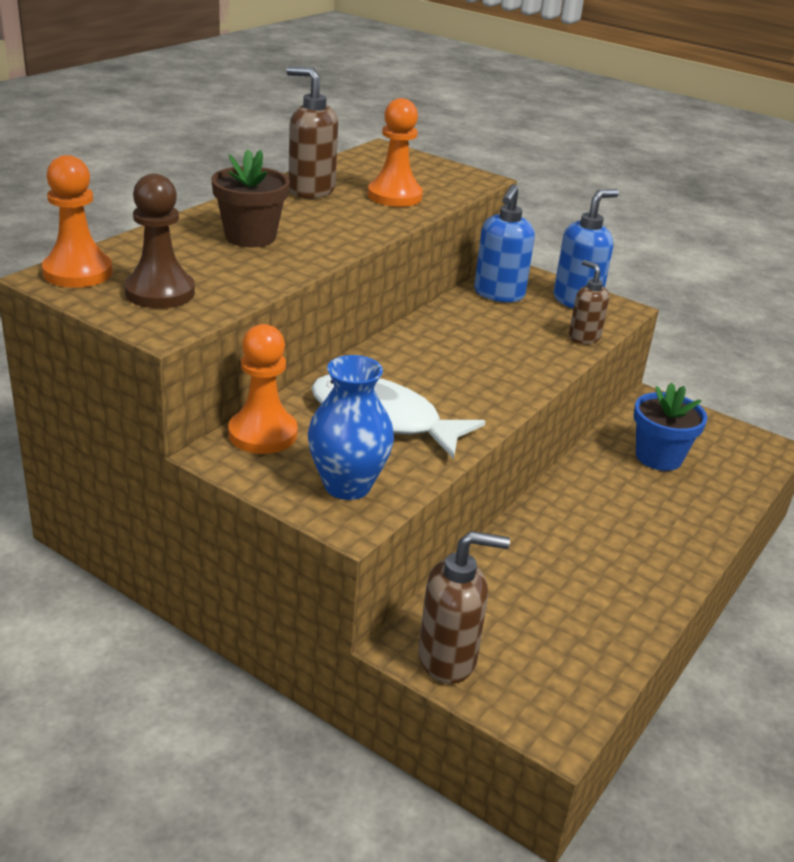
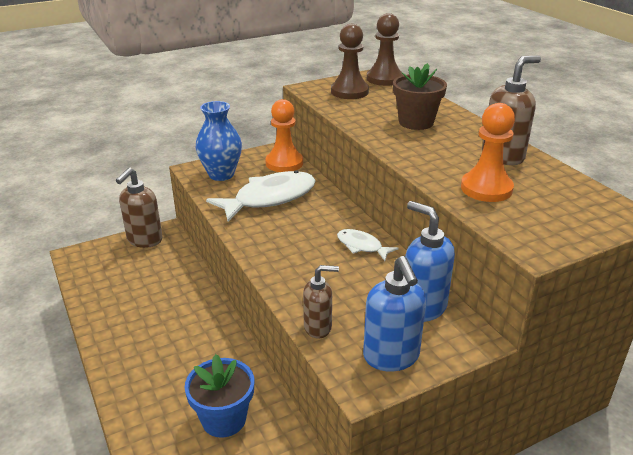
camera: 120 degrees right, 0 degrees up
(78, 272) = (384, 79): orange pawn -> brown pawn
(432, 336) = (362, 246): none -> white fish

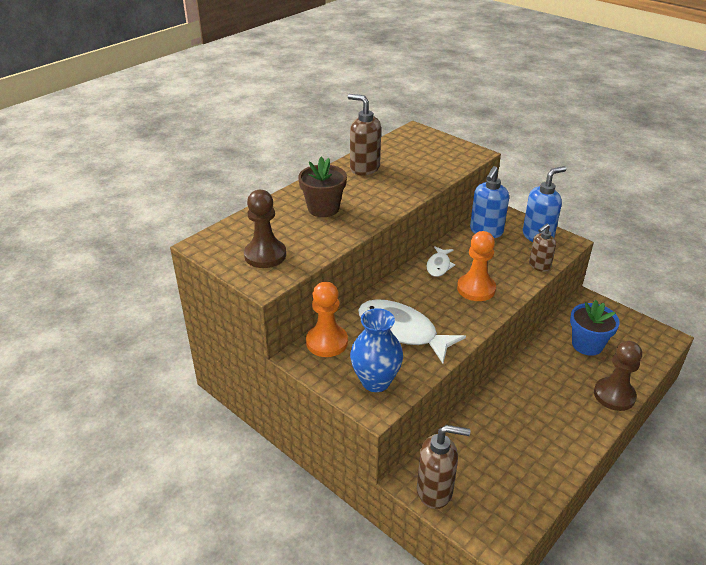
camera: 110 degrees left, 5 degrees up
(318, 327) = (539, 266): brown soap dispenser -> brown soap dispenser turned 105 degrees counterclockwise
(384, 79) = (217, 240): brown pawn -> brown pawn (614, 395)
(486, 188) = (418, 171): orange pawn -> orange pawn (476, 289)

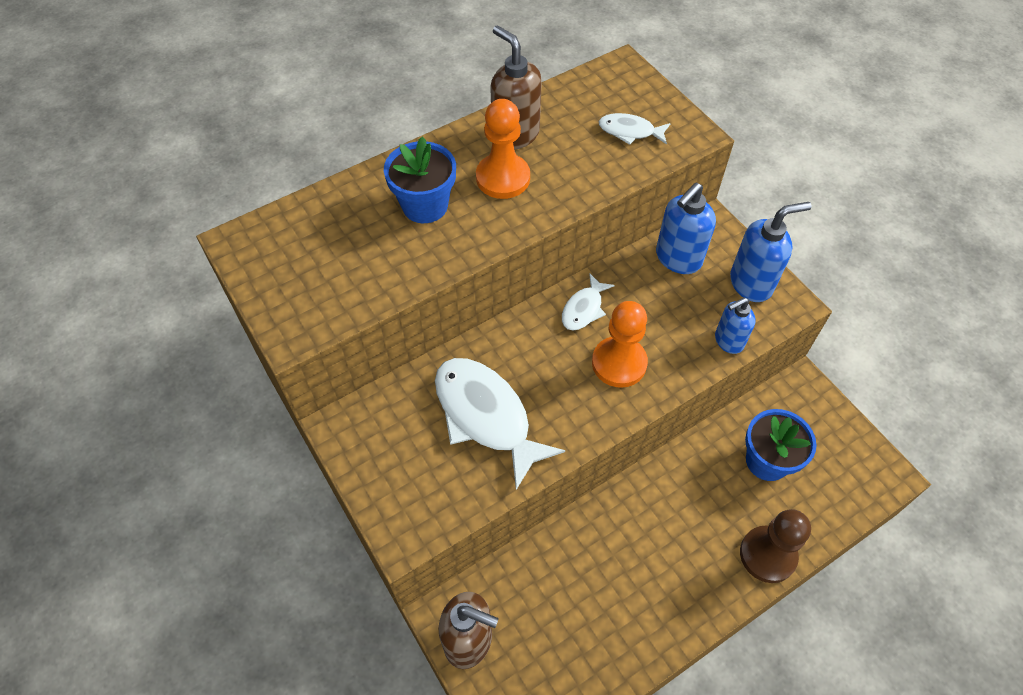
camera: 15 degrees right, 20 degrees up
(265, 255) = (312, 280): brown pawn -> none
(323, 208) = (425, 205): brown flower pot -> blue flower pot
(327, 342) = (381, 410): orange pawn -> orange pawn (503, 178)
(375, 381) = (420, 493): blue vase -> none
(436, 157) = (630, 131): none -> white fish
(539, 266) = (728, 341): brown soap dispenser -> blue soap dispenser

